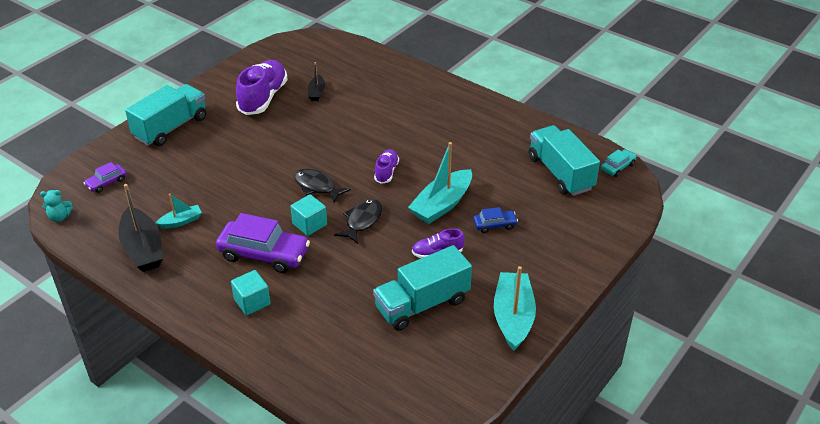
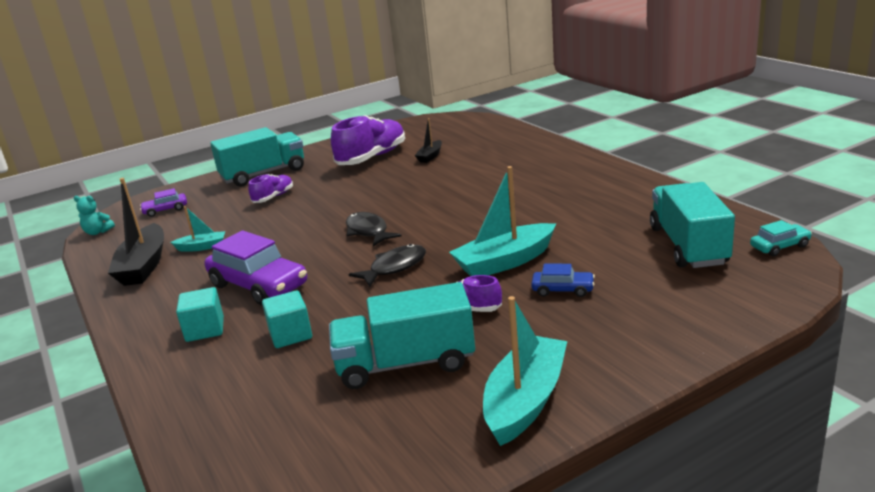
camera: 25 degrees right, 15 degrees down
(309, 224) = (332, 264): turquoise cube -> turquoise cube (290, 334)
(386, 172) = (457, 225): purple shoe -> purple shoe (273, 197)

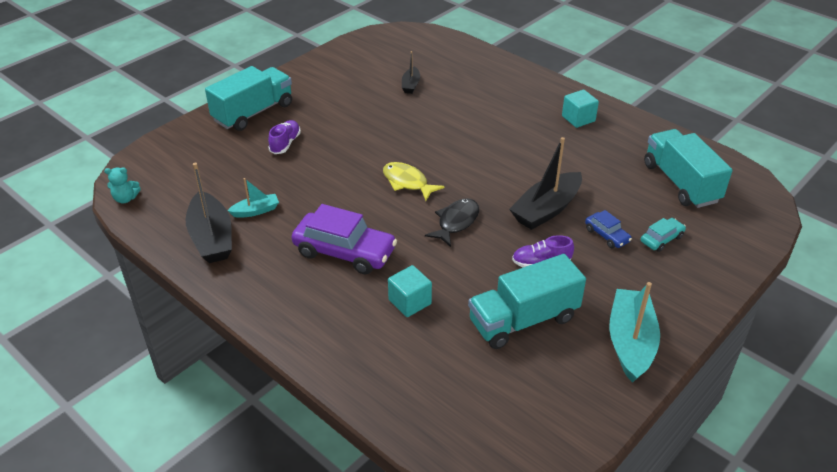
camera: 20 degrees left, 15 degrees up
(165, 210) = (180, 165): purple car -> none
(205, 329) = (328, 304): turquoise cube -> turquoise cube (578, 119)
(368, 231) = (407, 182): black fish -> yellow fish
(372, 157) = (353, 87): purple shoe -> none
(505, 262) = (546, 209): turquoise boat -> black boat
(563, 290) = (607, 235): blue car -> blue car turned 60 degrees clockwise
(779, 246) = (746, 180): turquoise car -> turquoise car (661, 239)

